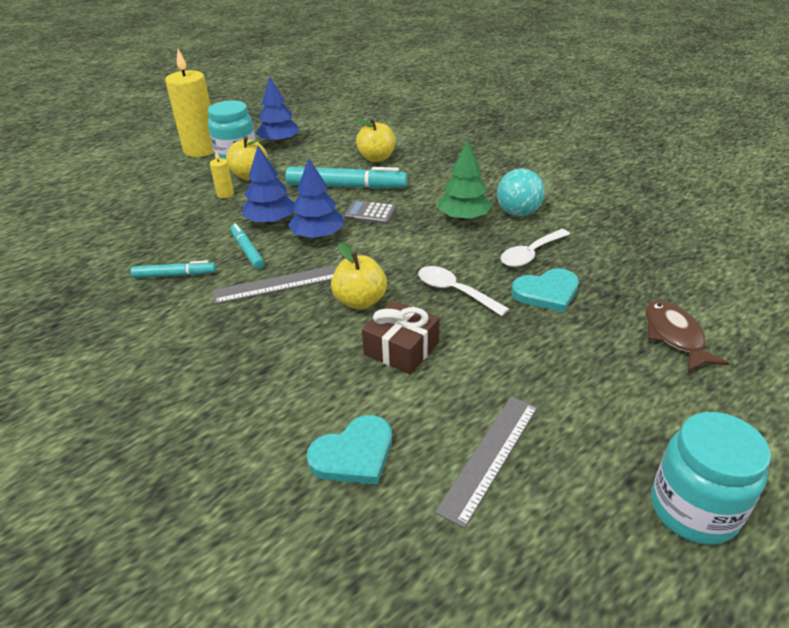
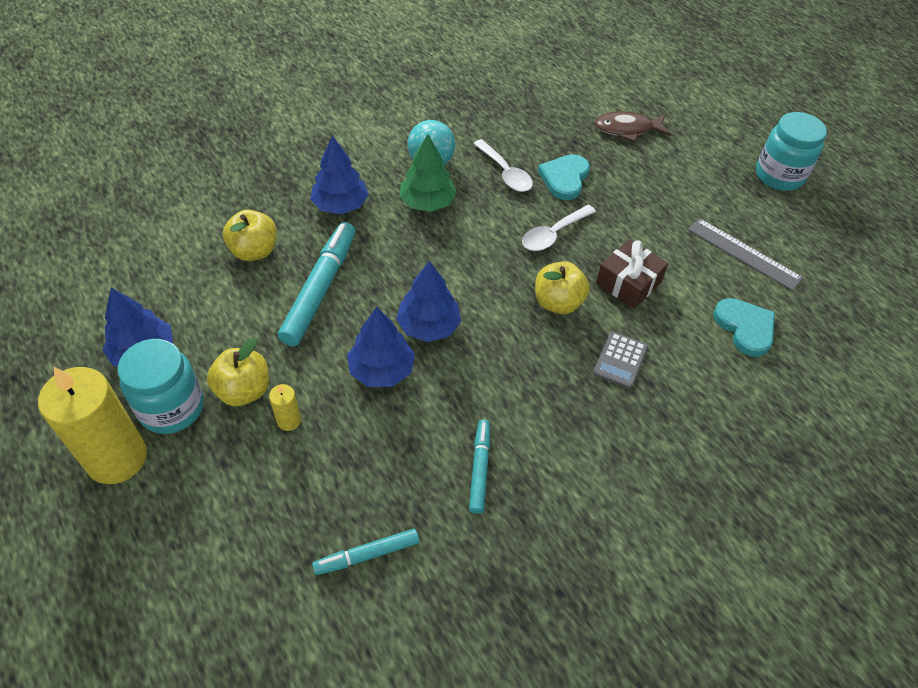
camera: 85 degrees left, 15 degrees up
(247, 250) = (443, 395): turquoise marker -> turquoise marker (367, 555)
(276, 285) = (518, 369): grey ruler -> none
(370, 213) = (393, 274): grey calculator -> grey calculator (620, 360)
(440, 181) = (340, 205): none -> blue tree
(547, 292) = (564, 178): turquoise heart -> turquoise heart turned 150 degrees counterclockwise

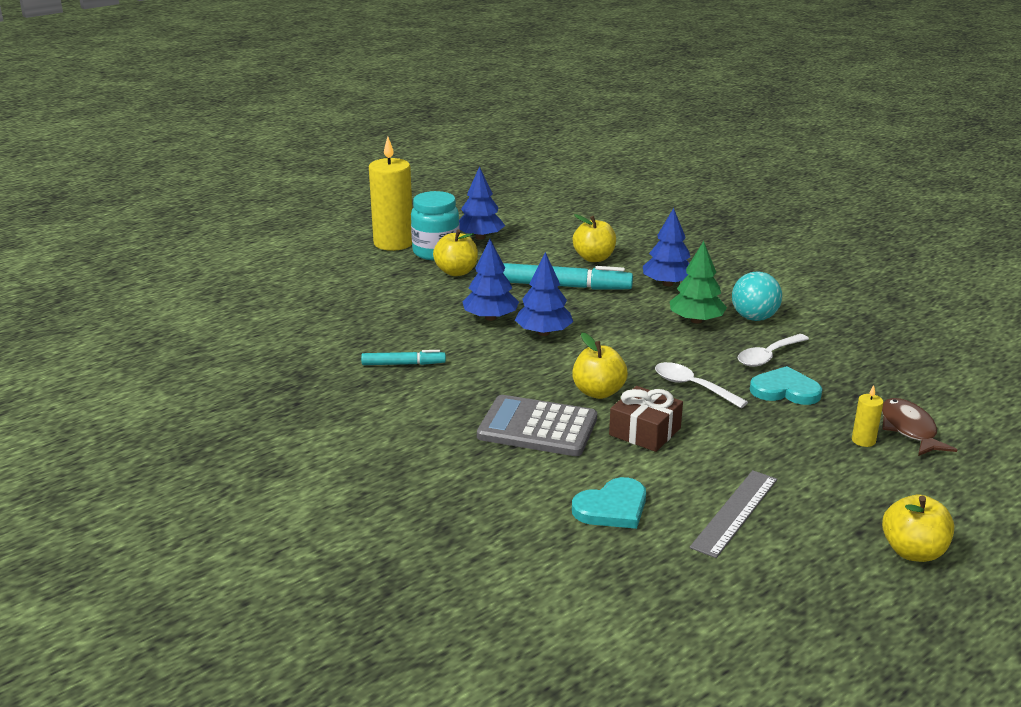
camera: 85 degrees right, 25 degrees down
(289, 420) = (434, 289): yellow candle -> yellow candle (863, 440)
(367, 555) = (327, 327): turquoise marker -> none
(620, 360) = (537, 427): grey calculator -> grey calculator, size x1.82
(779, 176) = (913, 551): turquoise jar -> yellow apple

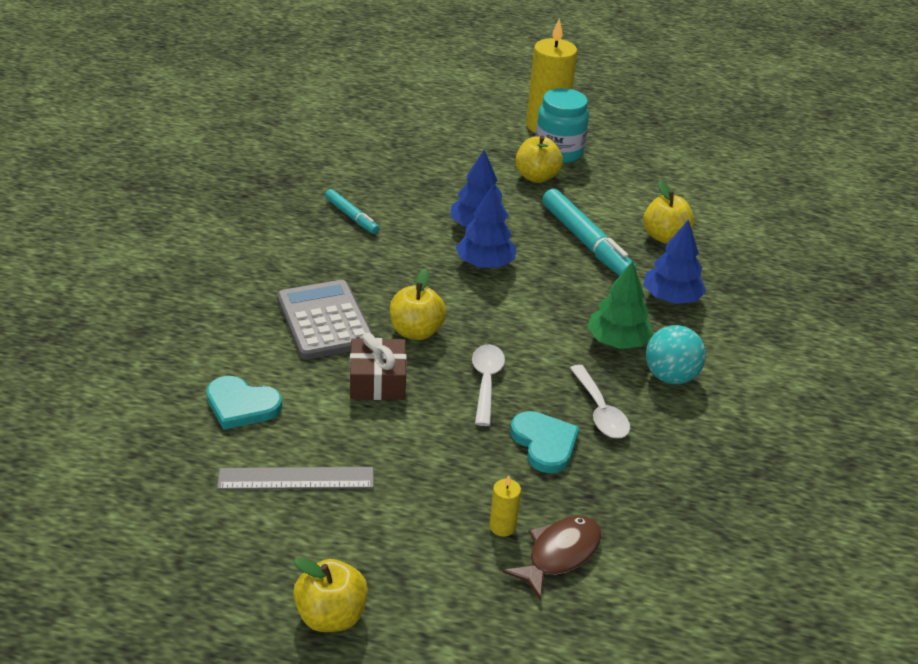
camera: 50 degrees right, 10 degrees up
(480, 237) = (618, 162): blue tree -> none
(768, 356) = (600, 411): white spoon -> white spoon turned 120 degrees counterclockwise

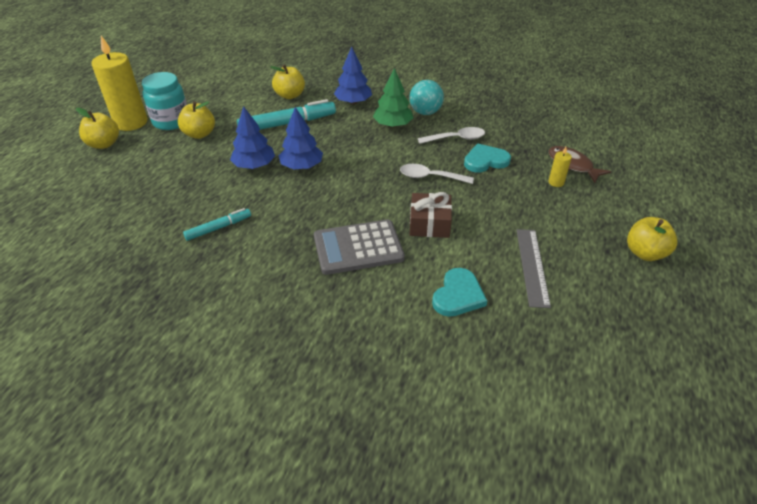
camera: 80 degrees left, 5 degrees up
(416, 331) = (376, 203): yellow apple -> yellow apple (104, 144)

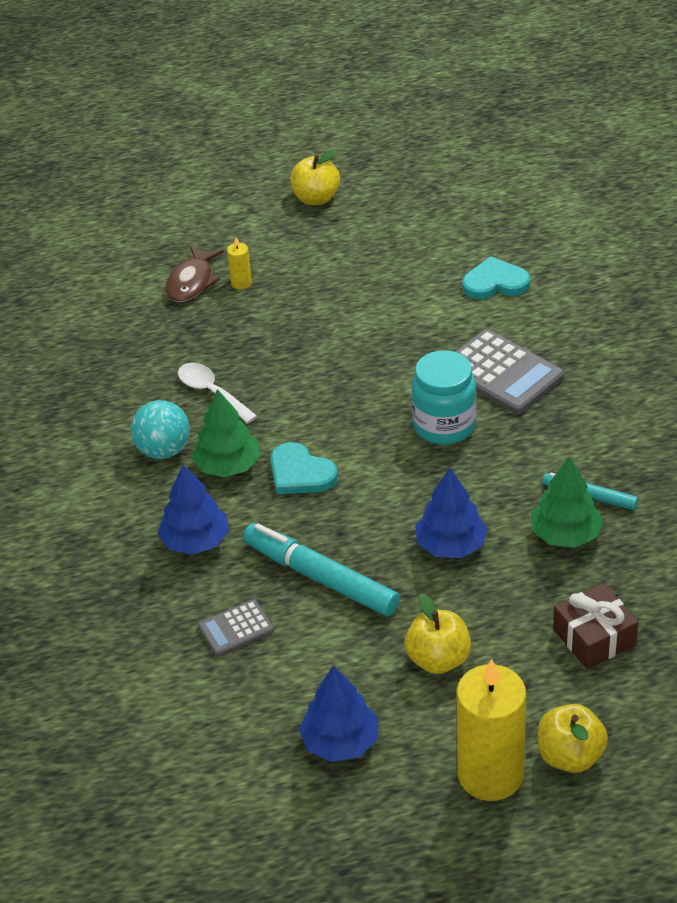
camera: 120 degrees left, 0 degrees up
(171, 121) = (440, 723): turquoise jar -> turquoise jar (444, 426)
(207, 205) = (565, 534): none -> green tree
(290, 95) = (236, 628): yellow apple -> grey calculator
(302, 166) = (408, 499): blue tree -> blue tree (340, 742)
(429, 224) = (410, 342): brown gift -> brown gift (594, 637)
(430, 177) = (322, 378): white spoon -> none
(485, 161) = (243, 349): turquoise heart -> turquoise heart (300, 473)
(532, 266) = (407, 255): grey ruler -> none

